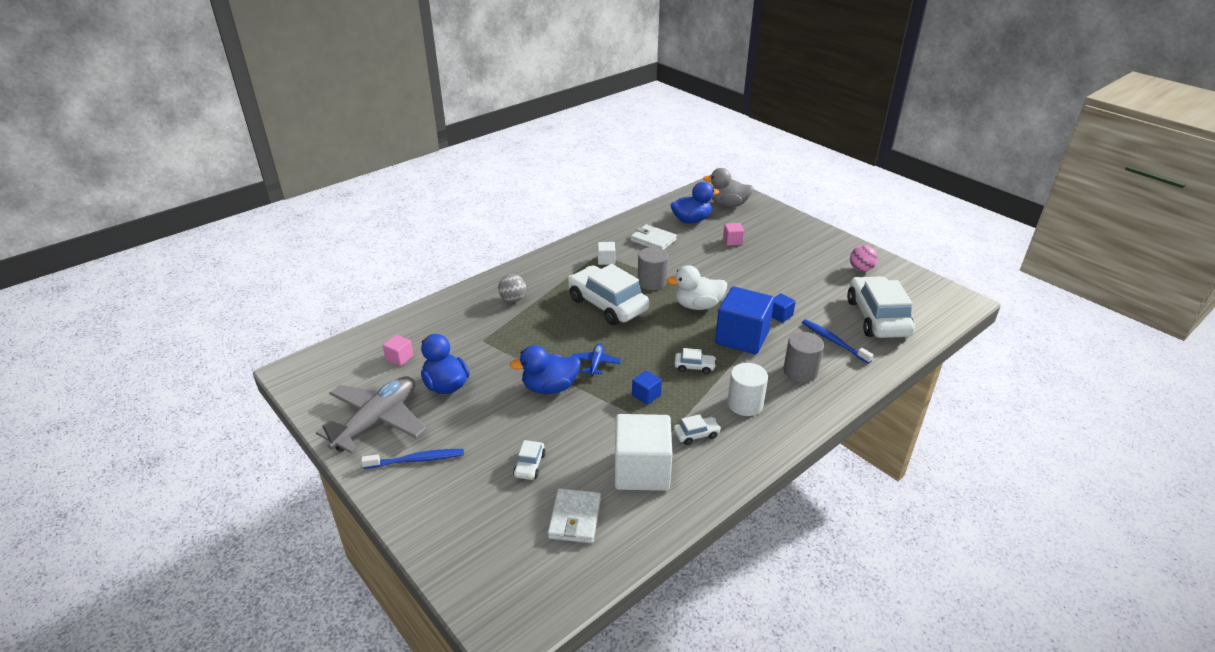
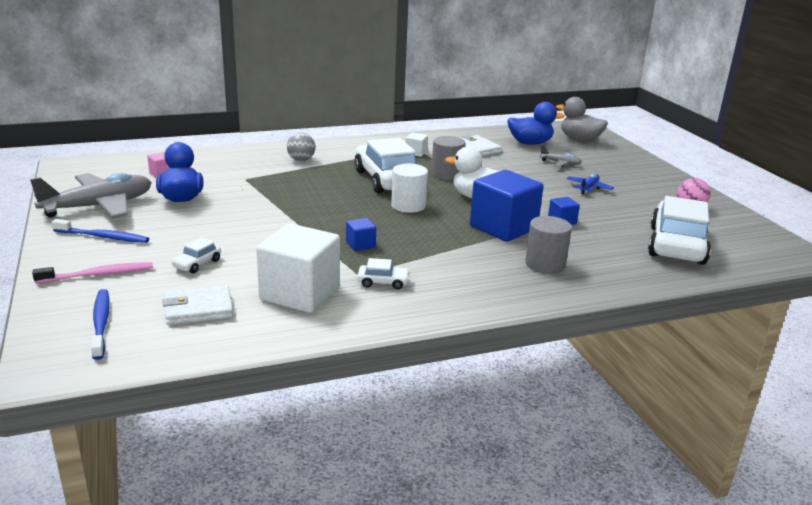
camera: 20 degrees right, 10 degrees down
(454, 509) = (98, 274): none -> pink toothbrush
(550, 387) = (273, 219): blue duck -> none
(575, 518) = (198, 309): white wallet -> white wallet turned 45 degrees clockwise
(596, 363) = (334, 214): blue plane -> blue plane (588, 188)
(694, 366) = (431, 236): white car -> none
(732, 241) = (560, 163): pink cube -> grey plane
(745, 404) = (458, 273): white cylinder -> white cylinder (408, 206)
(834, 341) = (606, 251): blue toothbrush -> blue toothbrush (101, 323)

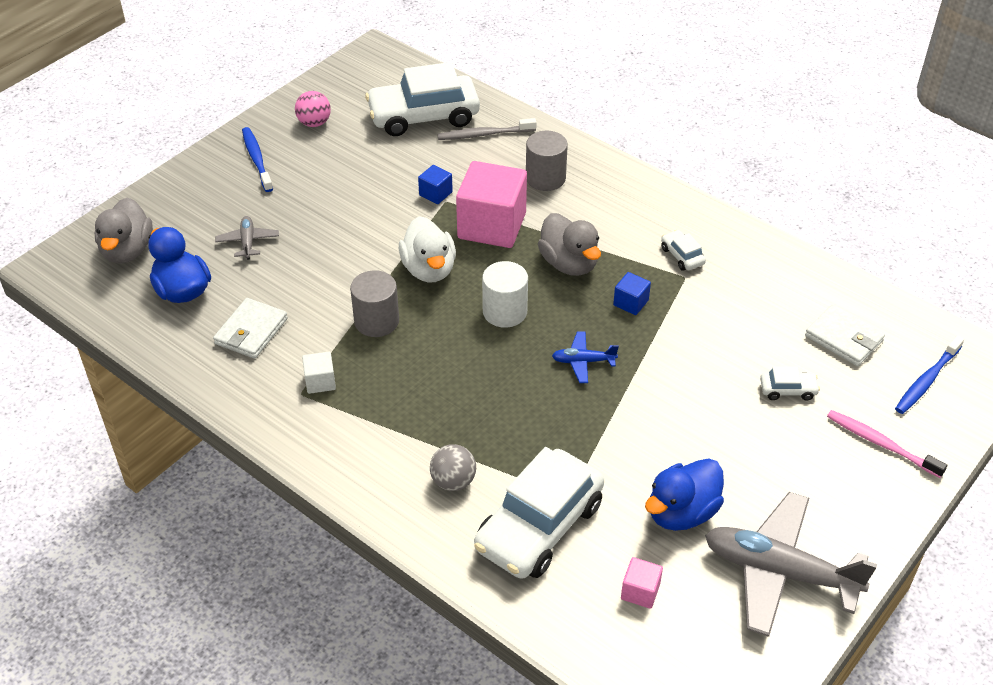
camera: 120 degrees left, 20 degrees up
(103, 237) = (827, 503): blue toothbrush -> blue toothbrush (257, 159)
(300, 293) = (754, 294): white cube -> none
(386, 180) = (445, 364): white car -> white car (539, 526)
(429, 239) = (569, 263): none -> grey duck
(503, 227) = (492, 226): blue cube -> pink cube
(588, 188) = (318, 199): blue plane -> blue plane (583, 361)
(631, 260) = (484, 134): none -> grey toothbrush

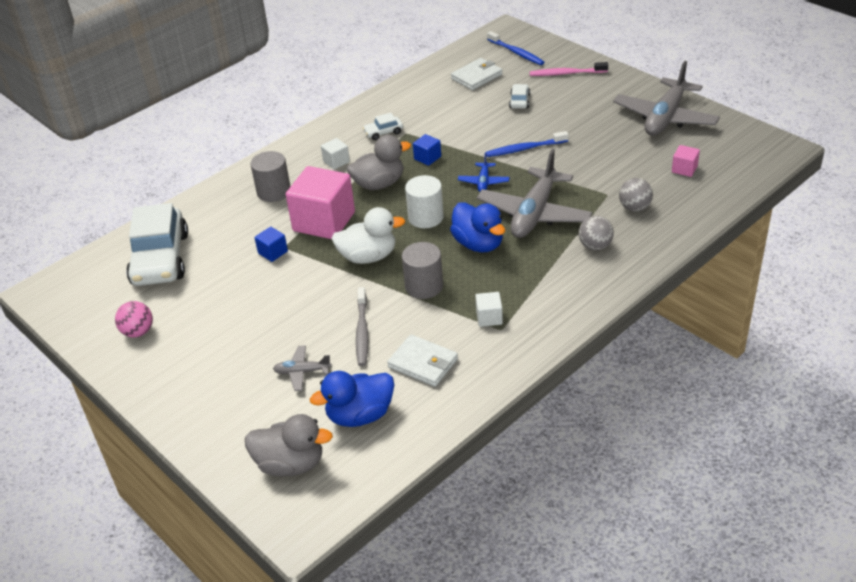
camera: 80 degrees left, 5 degrees down
(257, 159) = (179, 372): blue toothbrush -> blue toothbrush (525, 149)
(484, 134) = (202, 223): grey toothbrush -> grey toothbrush (362, 331)
(519, 416) = (534, 213): none -> grey plane
(539, 526) = (634, 207): white car -> grey ball
(611, 221) = (336, 161): none -> white cube
(681, 512) = (621, 149): blue duck -> blue duck (478, 244)
(881, 444) = (566, 73): pink toothbrush -> pink toothbrush turned 45 degrees clockwise

